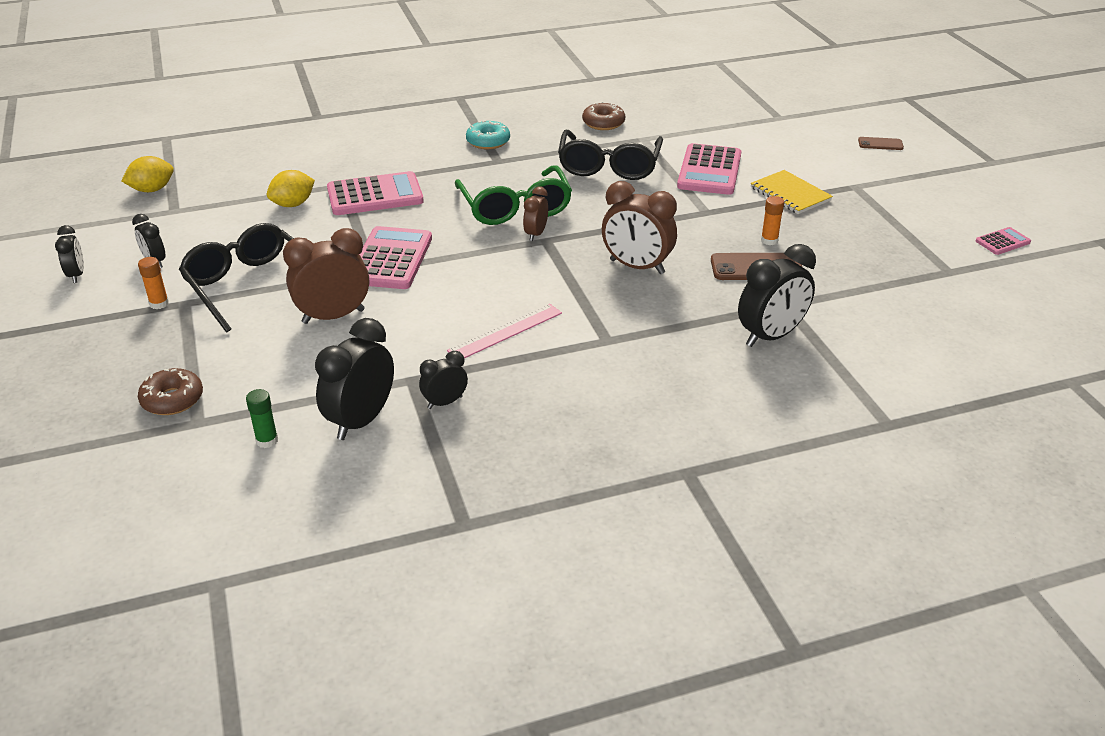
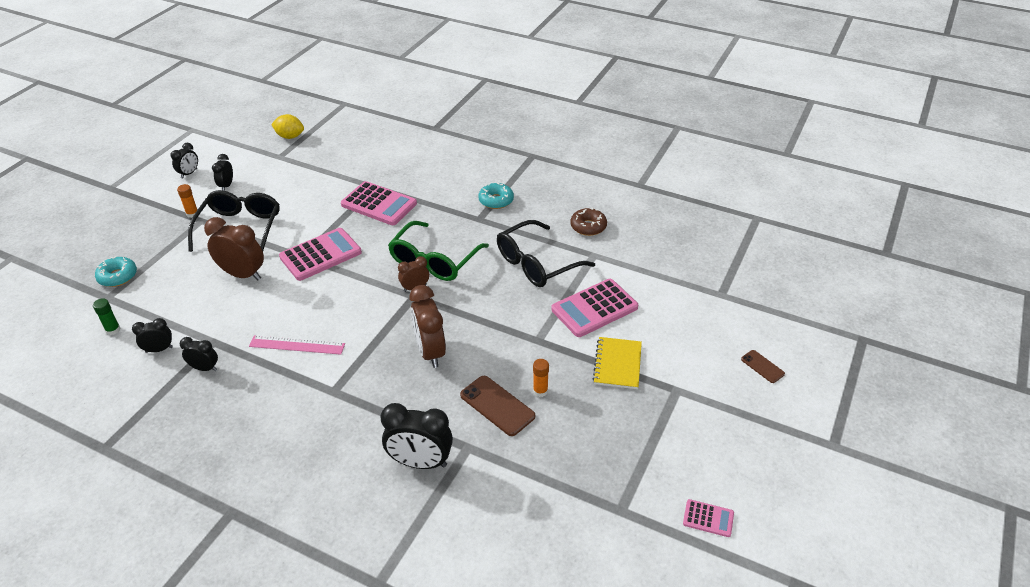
camera: 45 degrees right, 5 degrees up
(172, 399) = (118, 276): brown donut -> turquoise donut
(293, 204) = (333, 186): yellow lemon -> none
(361, 421) = (159, 349): black clock -> black clock, size x0.55

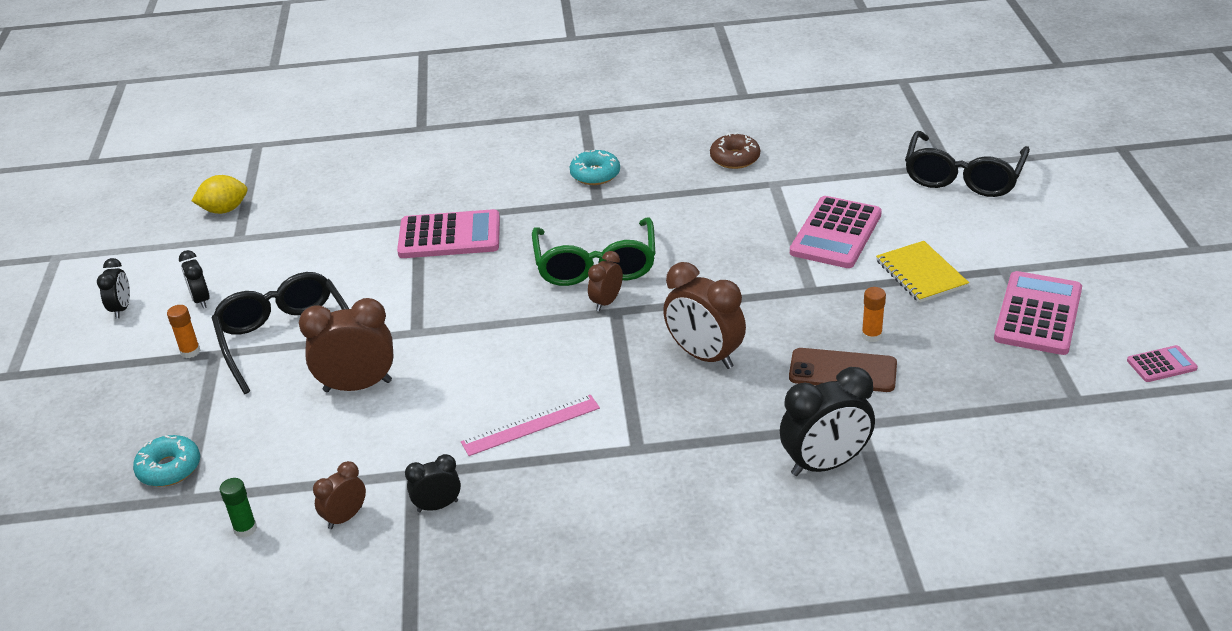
camera: 30 degrees left, 5 degrees down
(159, 349) = (345, 517): black clock -> brown clock
(321, 255) = (440, 320): pink calculator -> pink calculator (1038, 314)
(536, 264) = (720, 218): black glasses -> black glasses (963, 177)
(762, 366) = (1060, 212): brown phone -> none

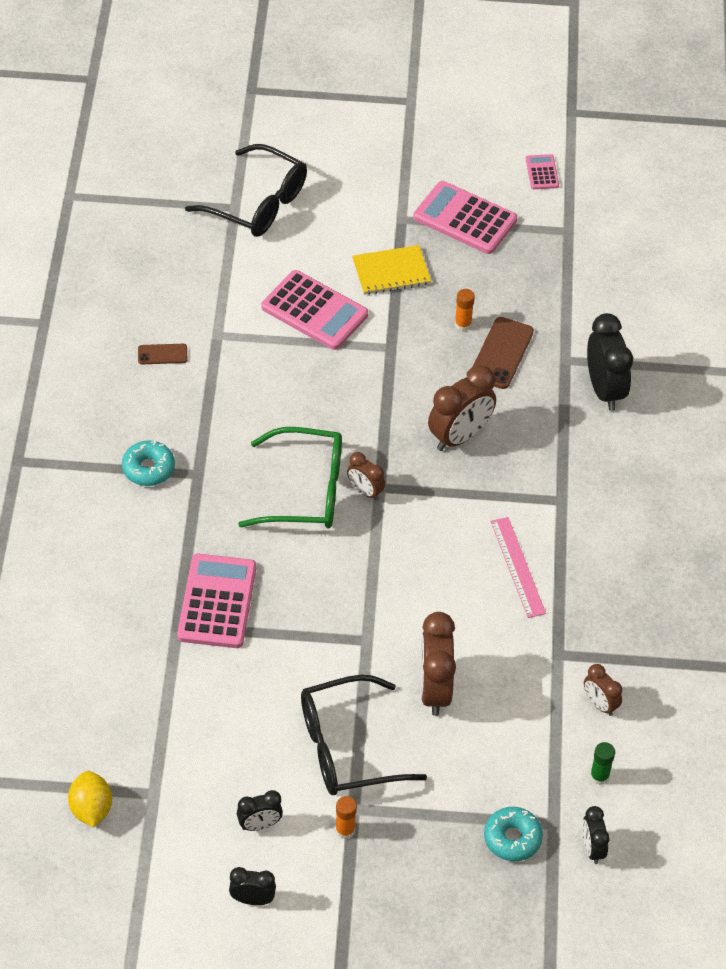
camera: 85 degrees left, 15 degrees up
(437, 506) = (599, 639): black clock -> black clock (592, 848)
(735, 158) = (162, 354): brown donut -> brown phone

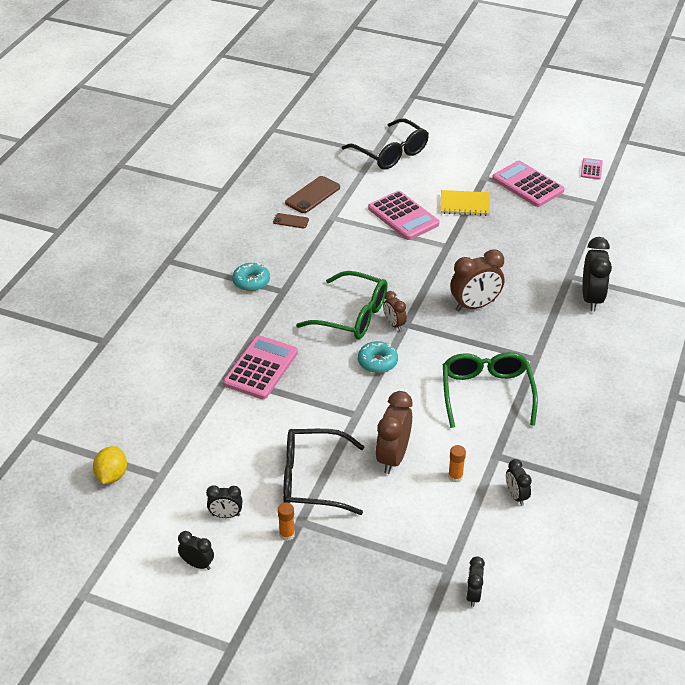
camera: 20 degrees right, 10 degrees down
(463, 324) = (503, 242): orange glue stick -> orange glue stick (455, 477)
(501, 353) = (524, 263): brown phone -> brown phone (312, 195)
(512, 838) = (412, 572): turquoise donut -> turquoise donut (377, 362)
(517, 567) = (486, 393): pink ruler -> green glasses
(599, 776) = (497, 545): green glue stick -> none
(600, 704) = (516, 496): brown clock -> black clock

